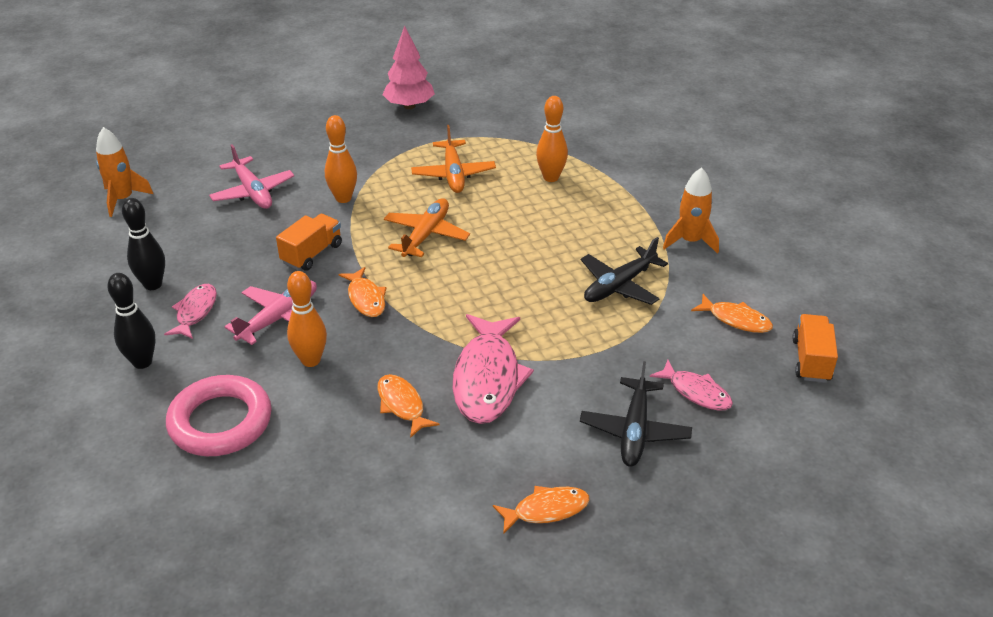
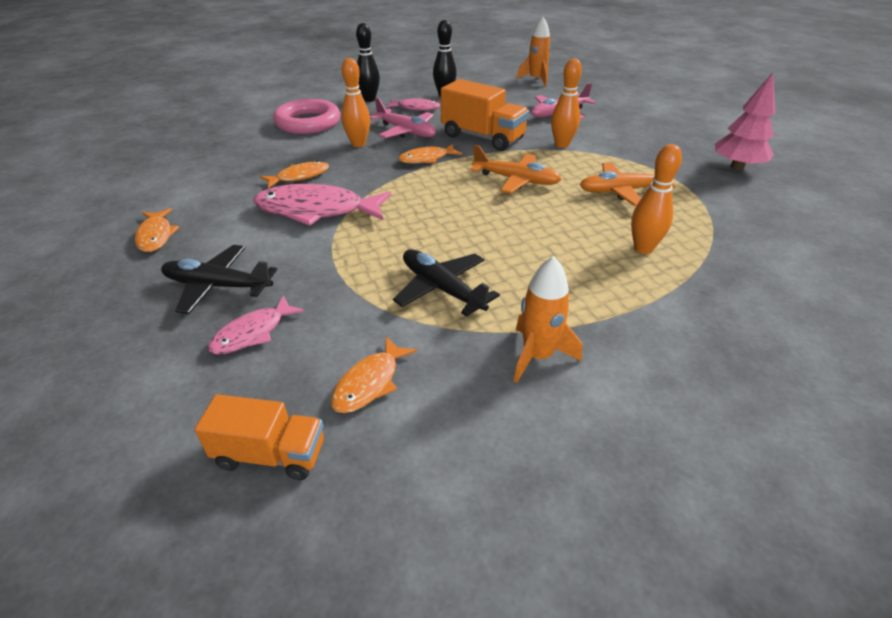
camera: 90 degrees right, 0 degrees up
(312, 254) = (482, 137): orange truck -> orange truck, size x1.57

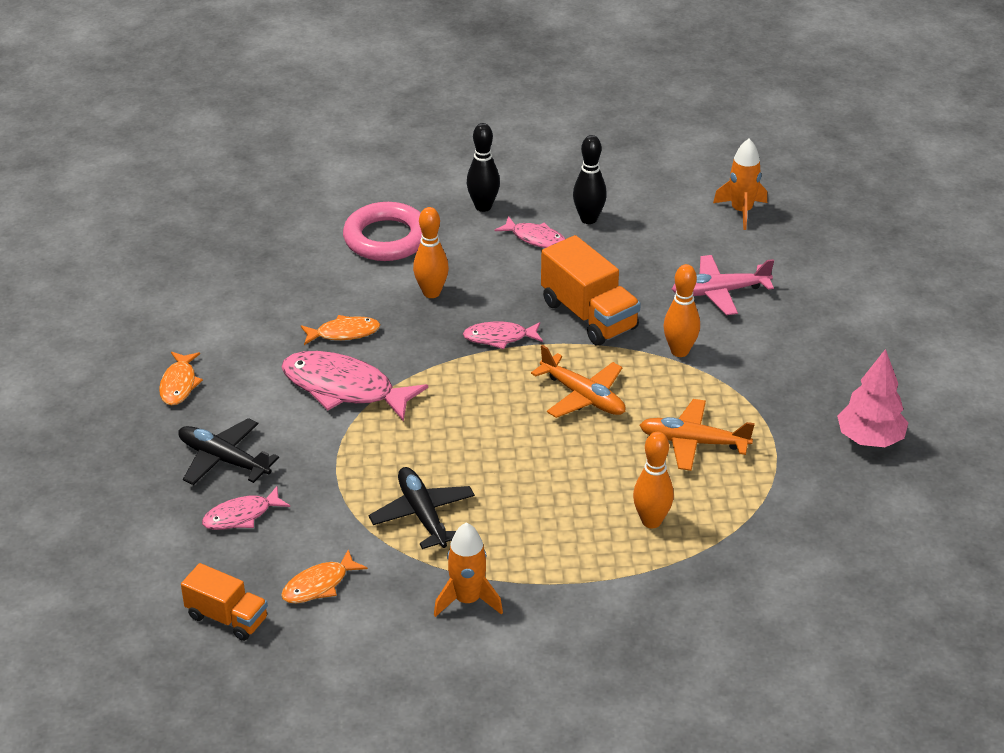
camera: 20 degrees right, 0 degrees up
(406, 131) = (499, 283): pink plane -> none
(426, 159) = (499, 338): orange fish -> pink fish

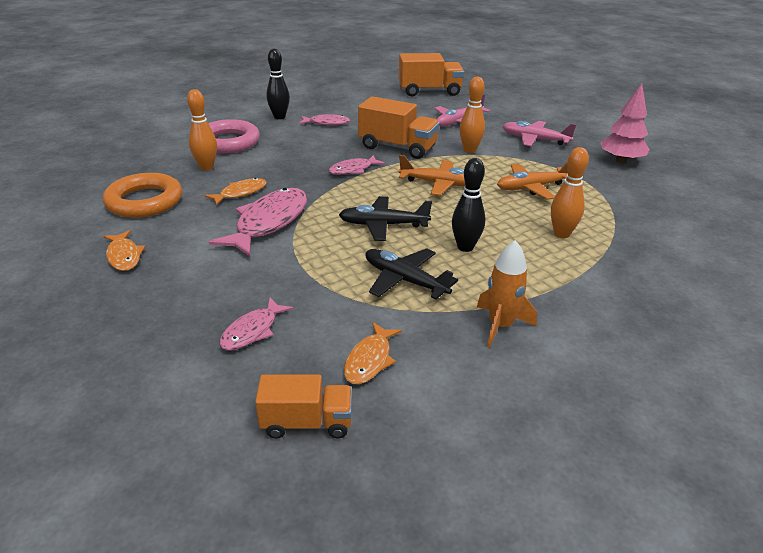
camera: 30 degrees left, 5 degrees down
(223, 460) = (203, 295): black plane -> black plane (383, 225)
(237, 312) = (144, 201): none -> orange ring
(344, 388) = (269, 222): pink fish -> pink fish turned 120 degrees clockwise
(431, 293) = (284, 159): orange bowling pin -> orange bowling pin (206, 167)
(588, 219) = (349, 110): black bowling pin -> black bowling pin (465, 247)
(741, 211) = (429, 91): orange rocket -> orange truck
(792, 361) = (534, 140): none -> pink plane

